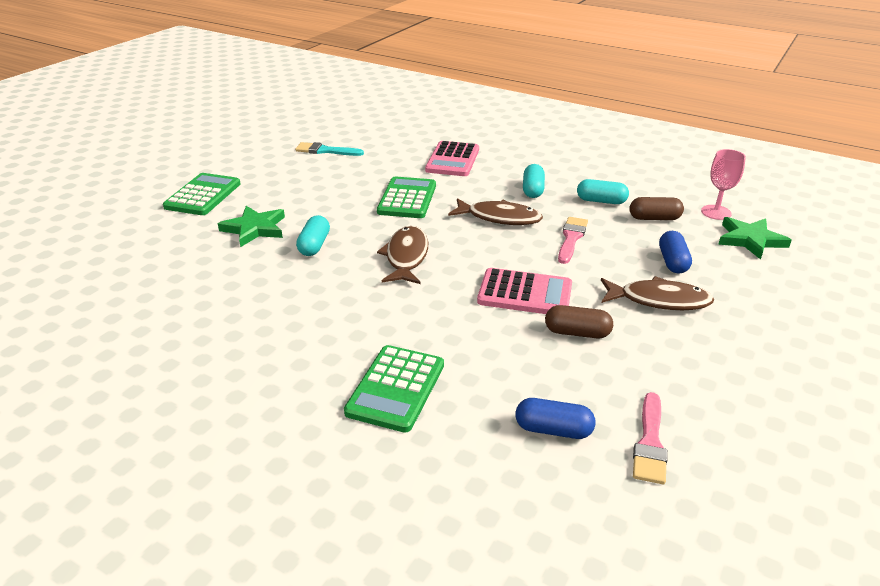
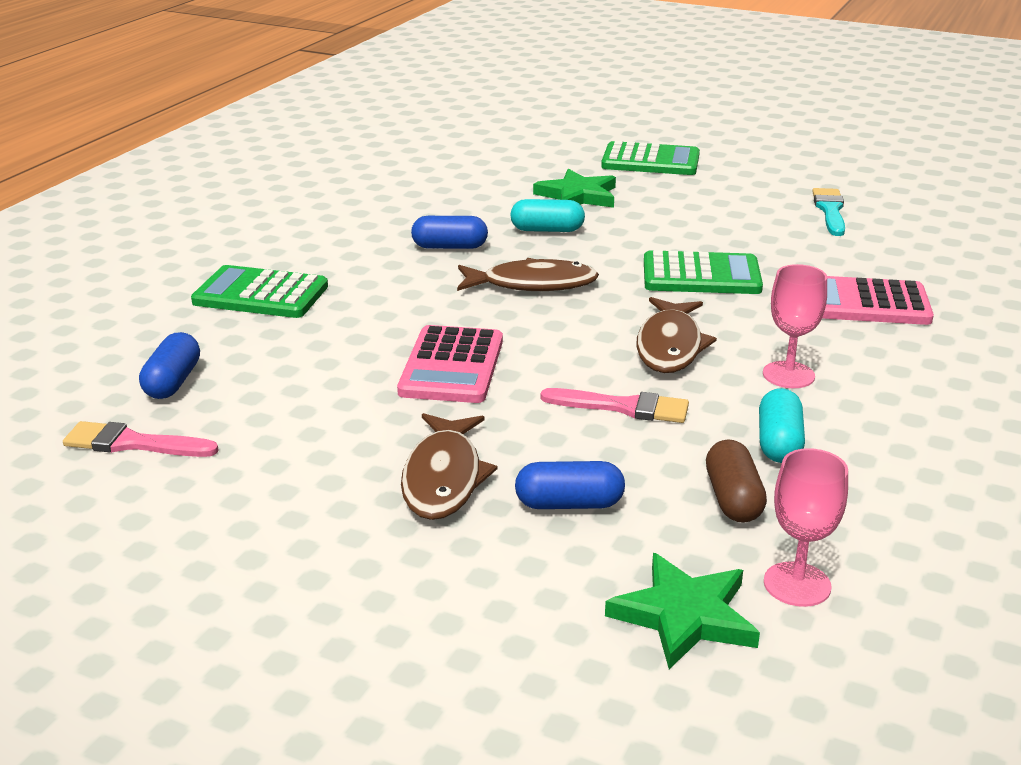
camera: 85 degrees right, 5 degrees down
(329, 289) = (449, 247): none -> blue capsule
(532, 190) = (788, 375): turquoise capsule -> pink goblet
(577, 333) = (358, 403): brown capsule -> none

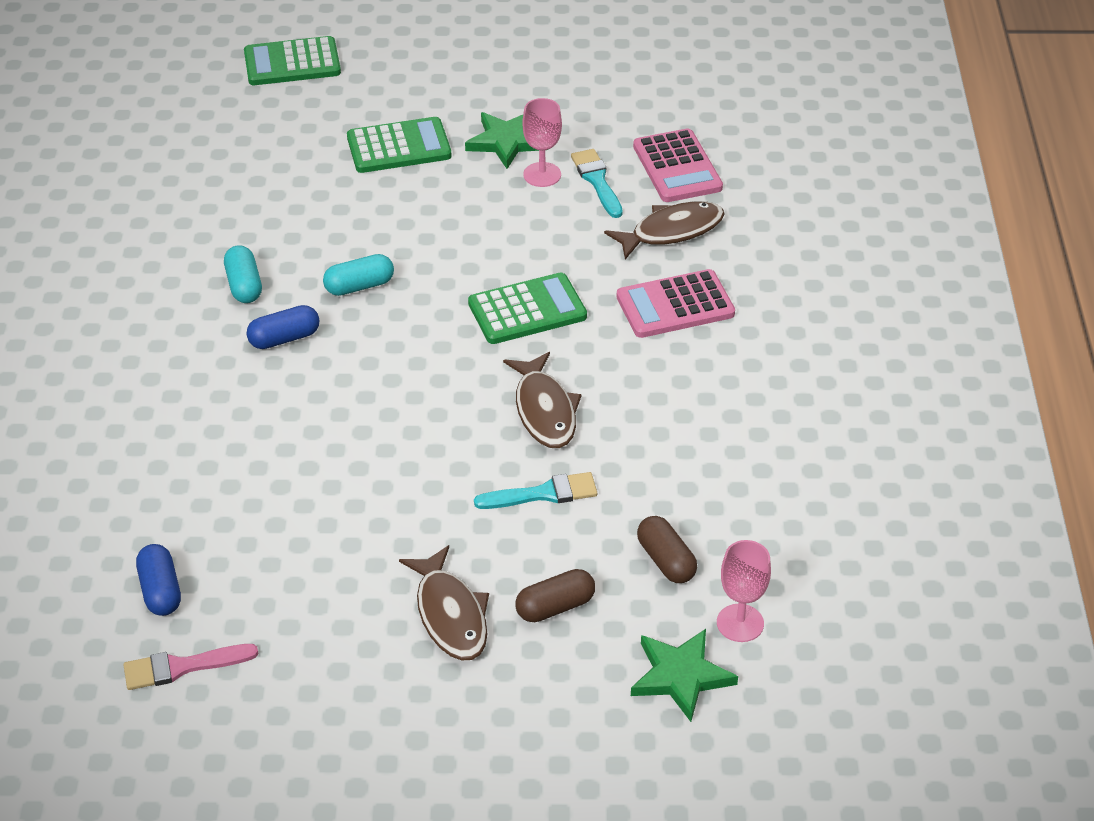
camera: 25 degrees left, 15 degrees up
(260, 294) = (154, 459): green calculator -> green calculator (292, 63)
(452, 366) = (382, 493): pink calculator -> pink calculator (677, 167)
(532, 284) = (389, 368): brown fish -> brown fish (671, 231)
(569, 504) = (555, 607): blue capsule -> brown capsule
(578, 196) = (359, 224): green star -> green star (506, 142)
(623, 407) = (543, 494): pink brush -> turquoise brush
(779, 443) = (674, 492): turquoise capsule -> turquoise capsule (244, 285)
(788, 375) = (650, 414): pink goblet -> pink goblet (542, 175)

